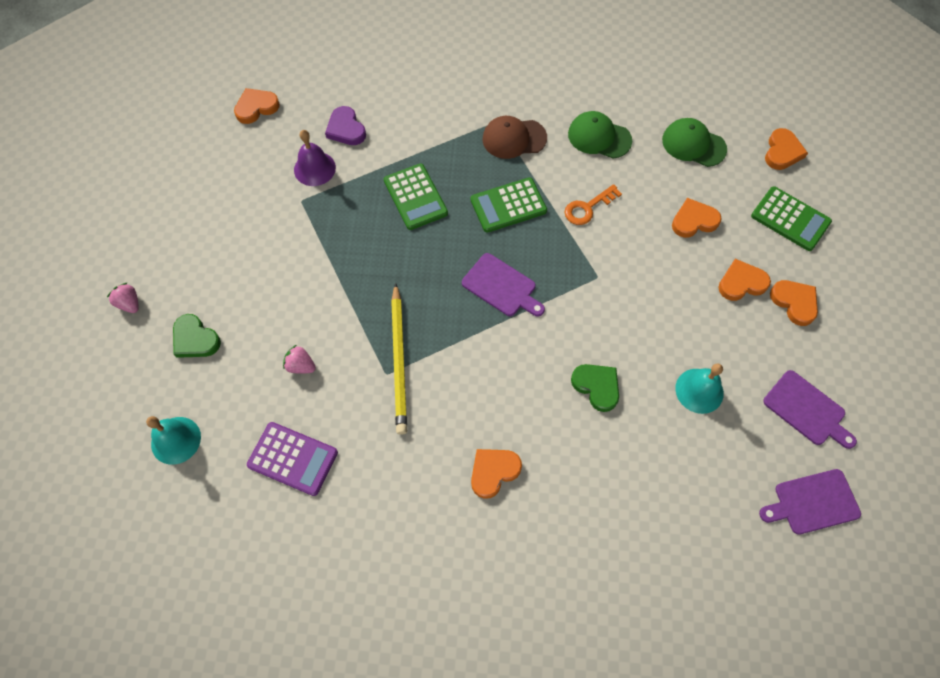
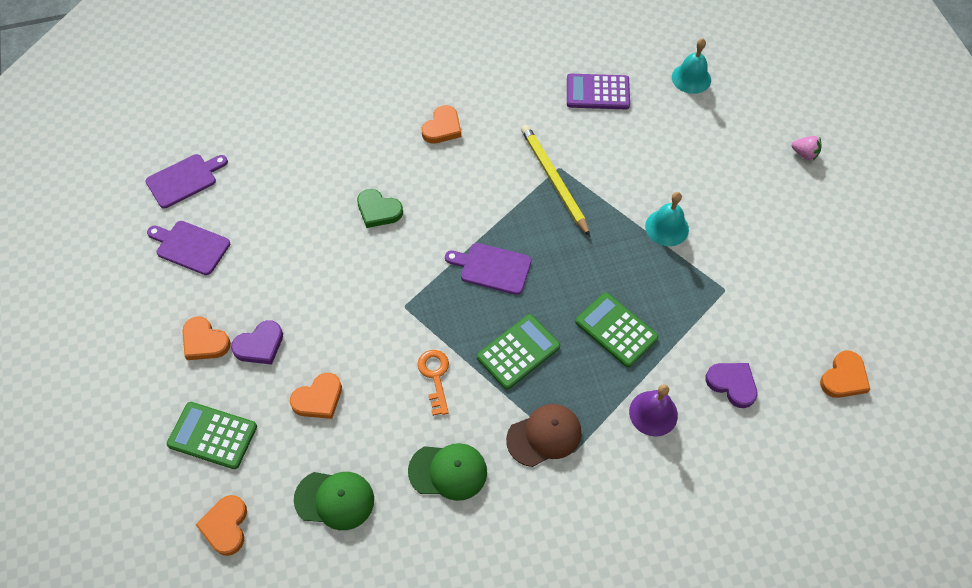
camera: 160 degrees right, 5 degrees down
(195, 339) = (730, 145): green heart -> none
(301, 366) = (631, 152): pink strawberry -> none
(314, 168) = (734, 327): purple bell -> purple bell (653, 413)
(587, 208) = (435, 376): orange key -> orange key turned 45 degrees counterclockwise
(699, 390) = (288, 234): turquoise bell -> turquoise bell (667, 227)
(741, 283) = (260, 345): orange heart -> purple heart

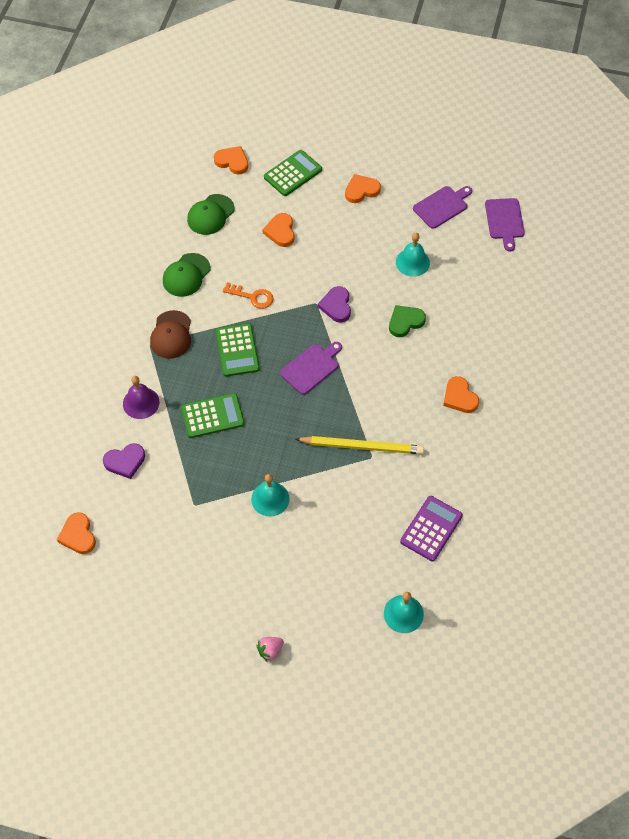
camera: 120 degrees right, 0 degrees up
(260, 345) = (339, 216): purple heart -> purple heart (336, 306)
(291, 239) = (412, 262): none -> turquoise bell

